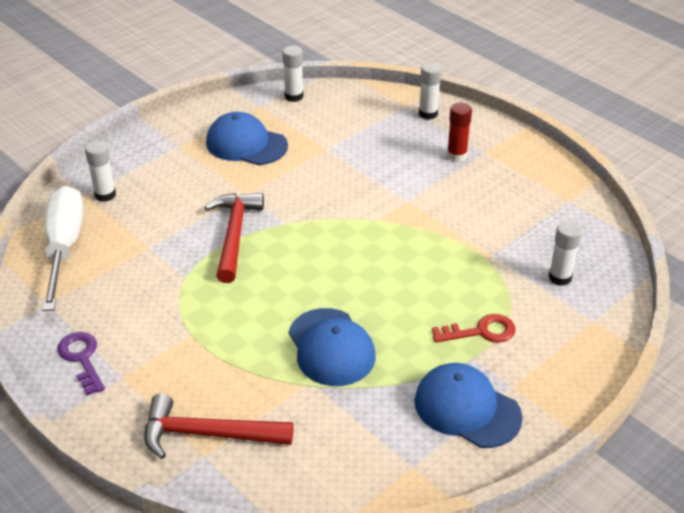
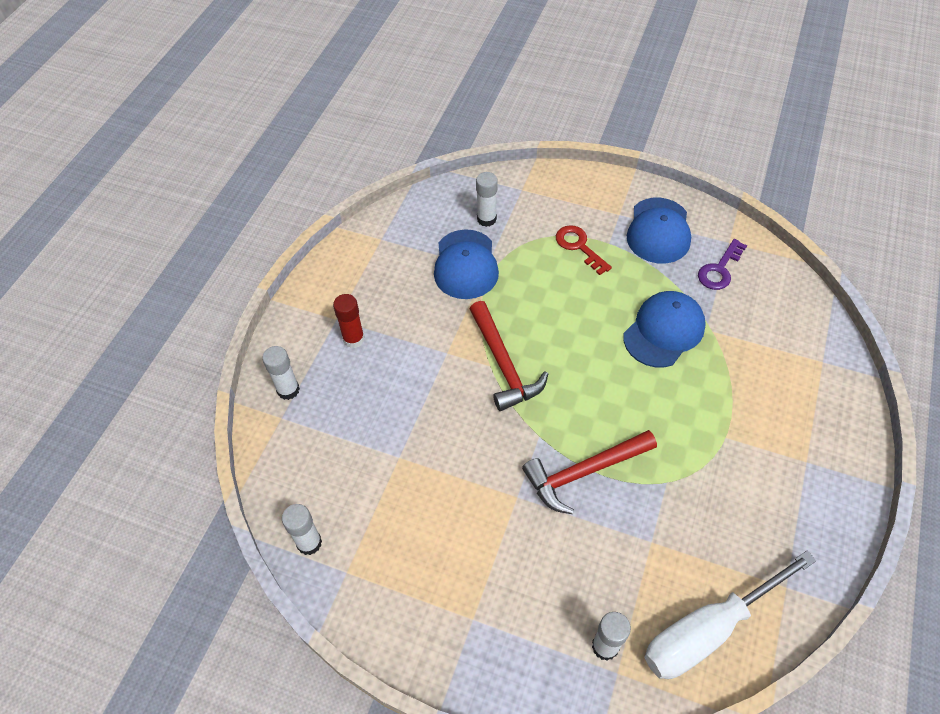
camera: 115 degrees left, 15 degrees up
(82, 359) = (816, 507): purple key -> purple key (719, 269)
(208, 434) = (805, 369): red hammer -> red hammer (503, 364)
(246, 144) = (431, 544): blue cap -> blue cap (465, 264)

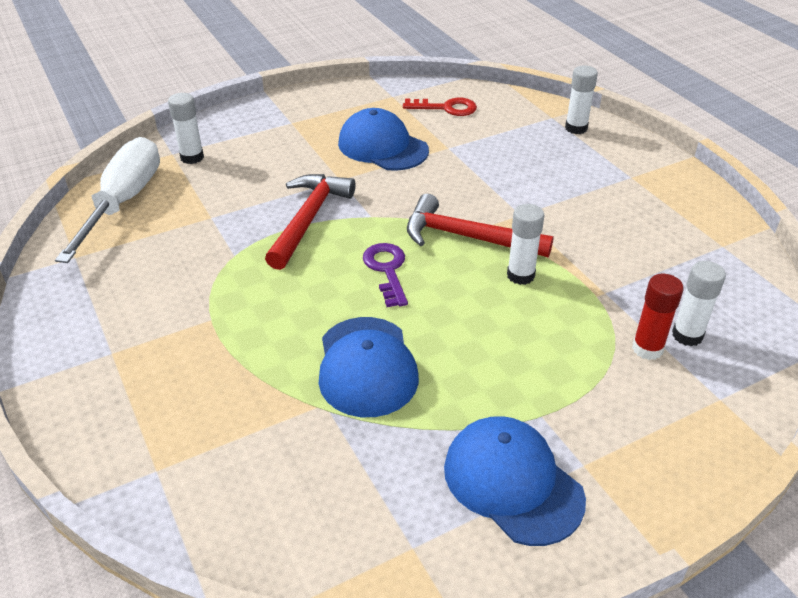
camera: 130 degrees right, 15 degrees down
(309, 543) = (432, 92): white glue stick -> white glue stick (520, 275)
(353, 339) = (596, 175): red glue stick -> red glue stick (647, 349)
(465, 264) = (624, 281): blue cap -> blue cap (382, 147)
(579, 247) = (563, 384): red key -> red key (446, 108)
(719, 269) = (383, 492): purple key -> purple key (387, 270)

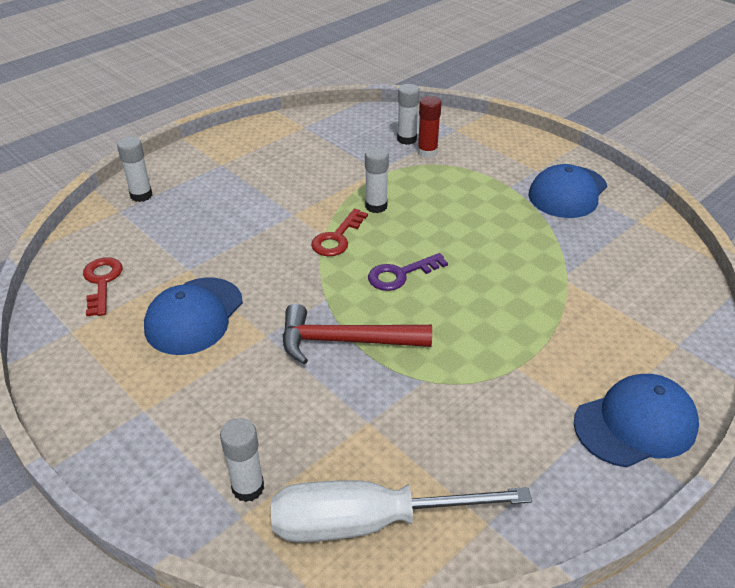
camera: 105 degrees left, 0 degrees up
(366, 366) = (515, 264): blue cap -> blue cap (635, 424)
(467, 237) = (337, 238): red hammer -> red key

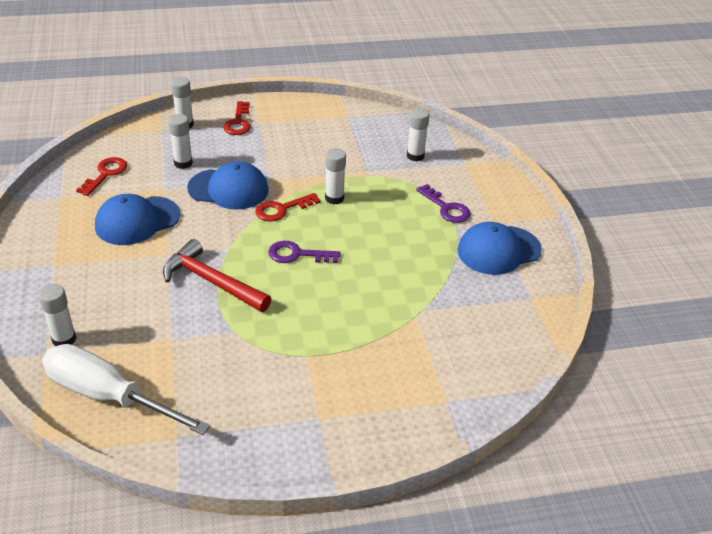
camera: 30 degrees right, 0 degrees up
(182, 235) = (183, 163): none -> white glue stick
(199, 172) = (238, 122): none -> red key
(427, 152) = (420, 173): red glue stick -> none
(484, 174) = (446, 208): none -> purple key
(635, 424) = (345, 434): blue cap -> blue cap (228, 189)

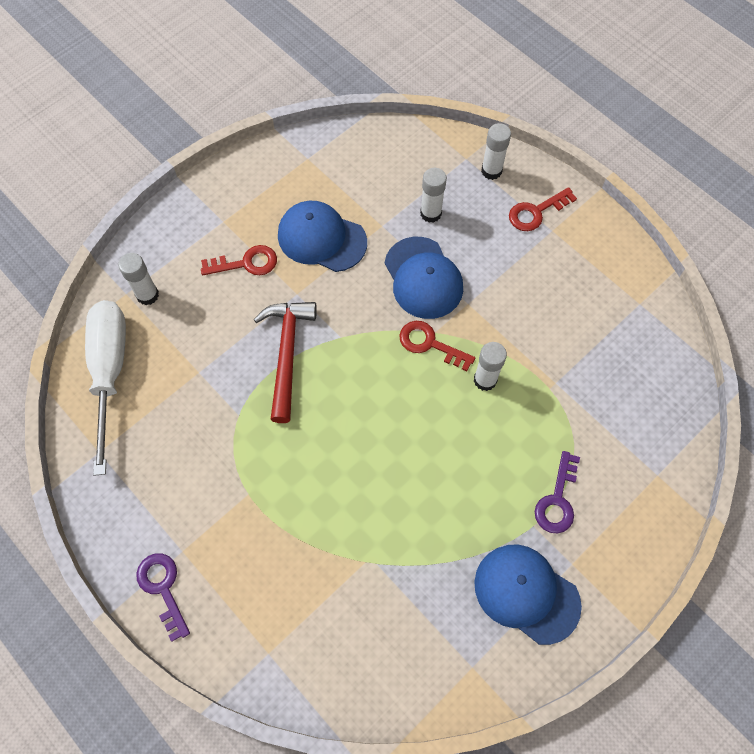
camera: 60 degrees right, 25 degrees up
(106, 174) = (364, 166): red key -> red key (246, 263)
(297, 254) = (374, 401): purple key -> purple key (163, 588)
(415, 156) = (625, 415): white glue stick -> none

